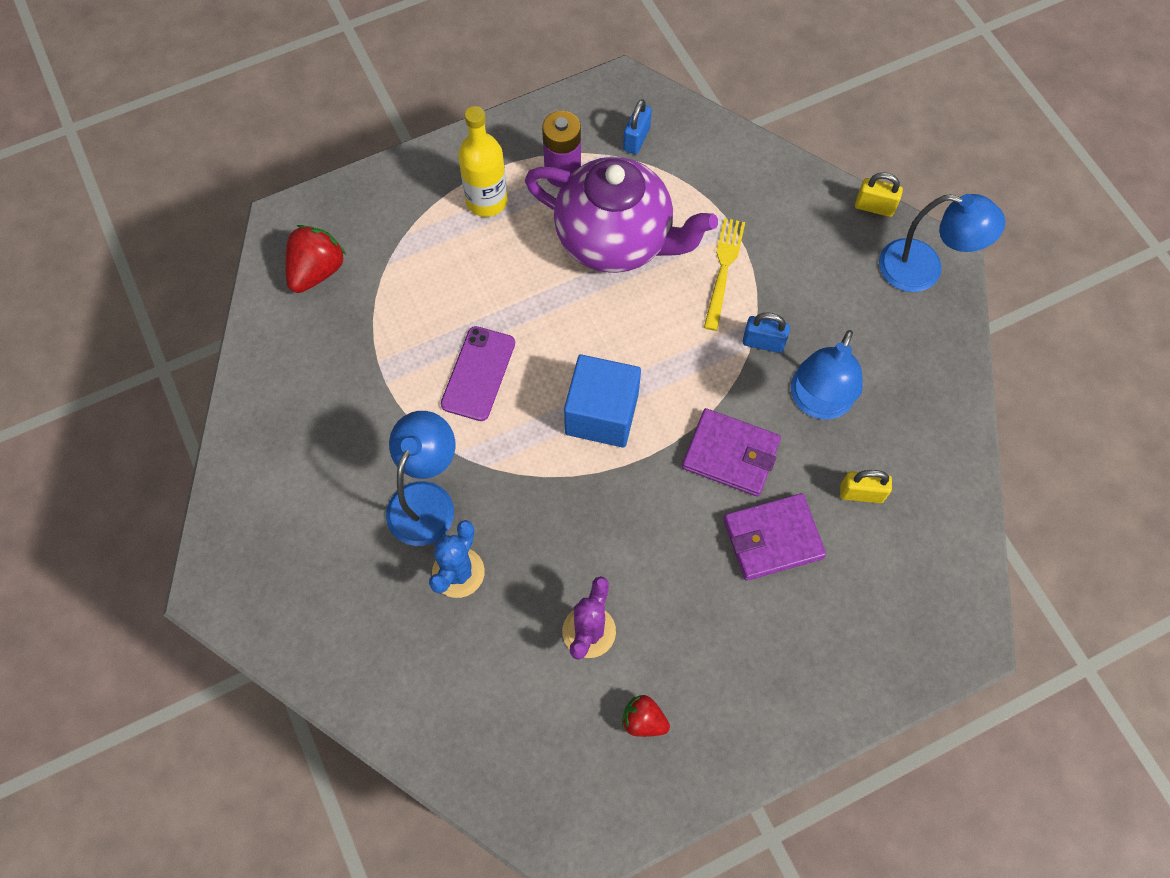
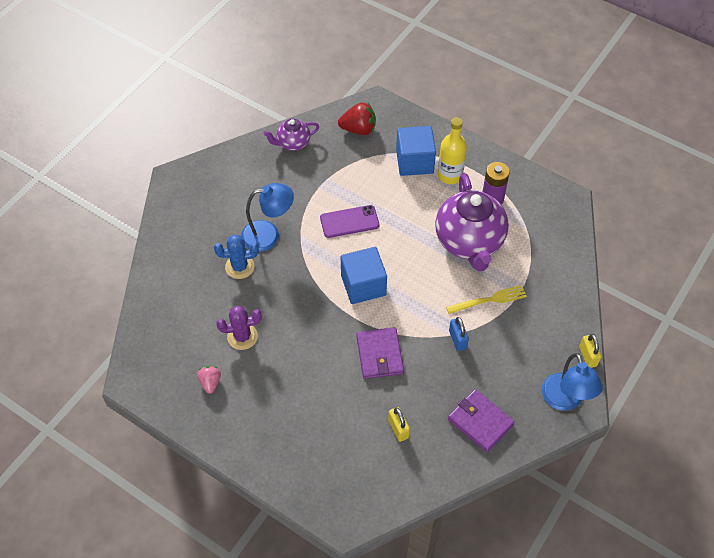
camera: 60 degrees right, 10 degrees down
(275, 376) = (293, 143): none -> purple teapot
(431, 231) = (414, 162): none -> blue cube
(636, 139) = (539, 221): blue padlock -> none
(643, 720) = (210, 382): red strawberry -> pink strawberry
(773, 538) = (344, 397): purple wallet -> purple wallet (480, 422)
(817, 403) = (439, 383): blue lamp -> none

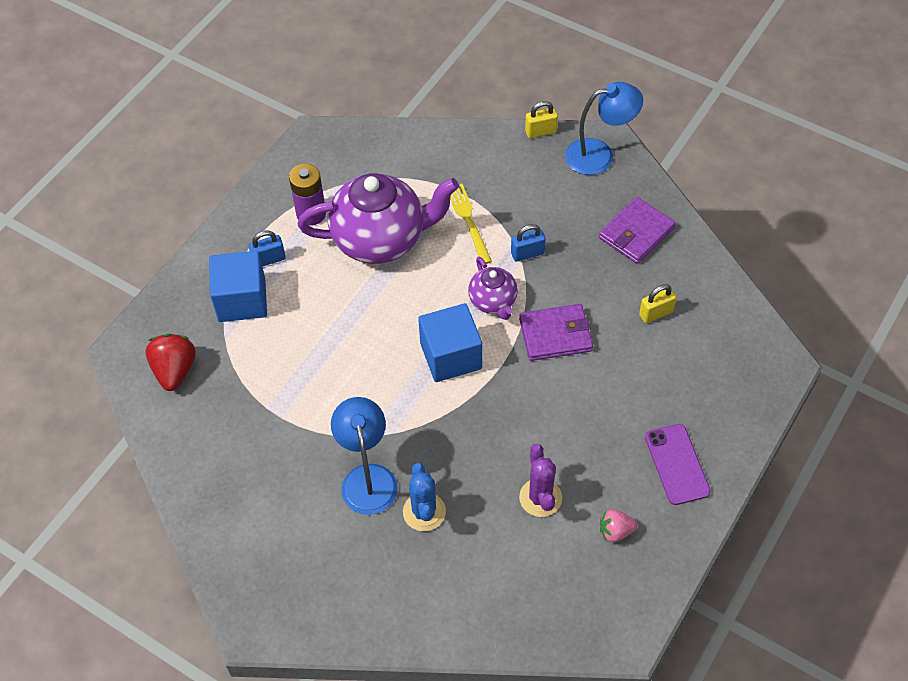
camera: 90 degrees left, 0 degrees up
(293, 143) = (194, 457): purple teapot -> purple teapot (493, 301)
(349, 222) = (345, 376): purple phone -> purple phone (677, 464)
(450, 175) = (269, 259): yellow bottle -> blue padlock

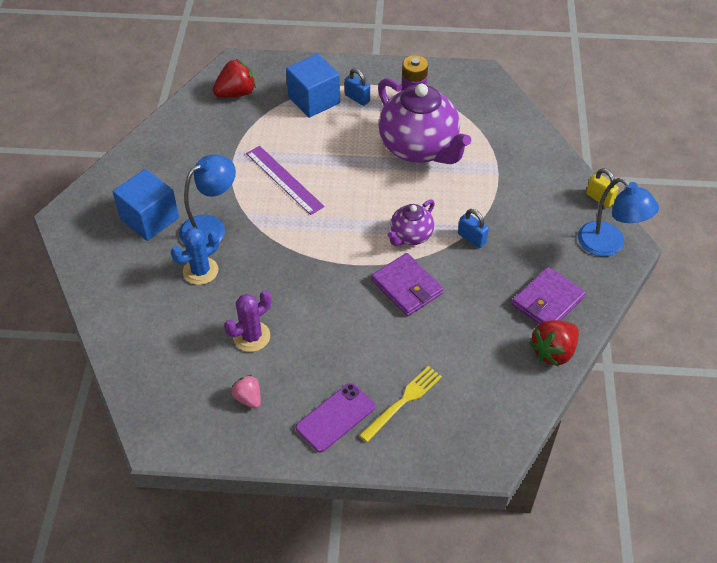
camera: 60 degrees right, 5 degrees down
(343, 379) = (284, 179): none -> purple ruler
(451, 356) = (344, 231): blue cube -> blue cube (150, 218)
(468, 221) = (475, 190): yellow fork -> yellow fork (403, 402)
(636, 233) = (547, 301): purple wallet -> purple wallet turned 60 degrees counterclockwise
(656, 313) = (475, 346): yellow padlock -> none
(694, 258) = (553, 352): none -> red strawberry

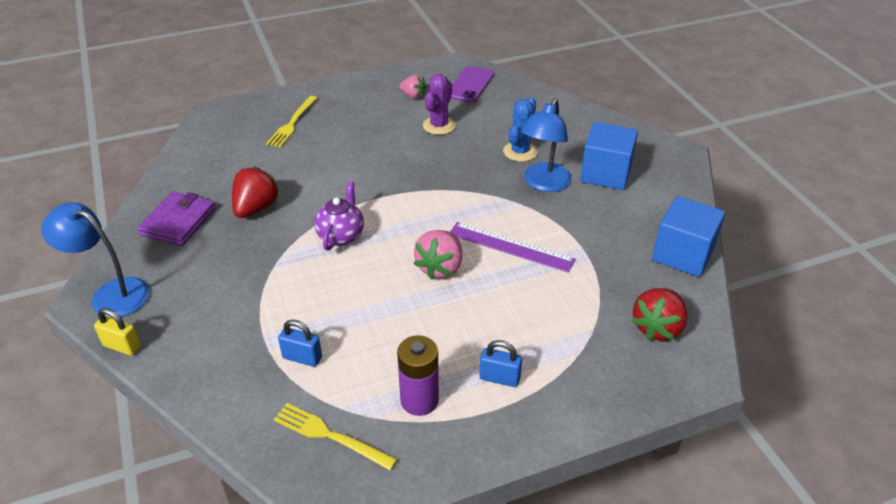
camera: 155 degrees right, 10 degrees down
(314, 100) = (554, 354): blue cube -> blue cube (683, 254)
(335, 417) = (340, 103): purple phone -> purple phone (470, 85)
(348, 181) = (440, 268): none -> pink strawberry
(407, 287) = (324, 193): purple wallet -> none
(419, 148) = (377, 334): purple teapot -> none
(472, 238) = (273, 253): blue padlock -> blue padlock (302, 357)
(474, 101) = (330, 435): none -> yellow fork
(553, 352) = (168, 186): red strawberry -> red strawberry (256, 208)

